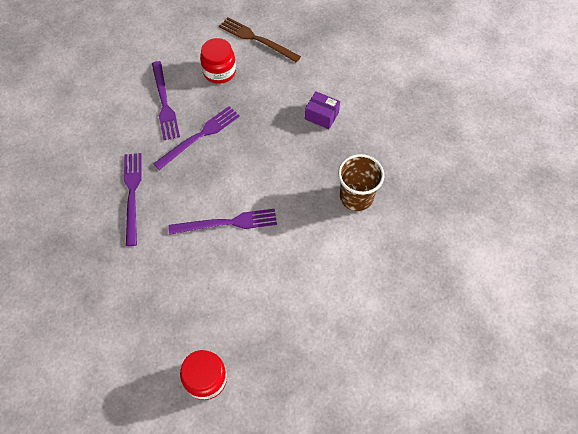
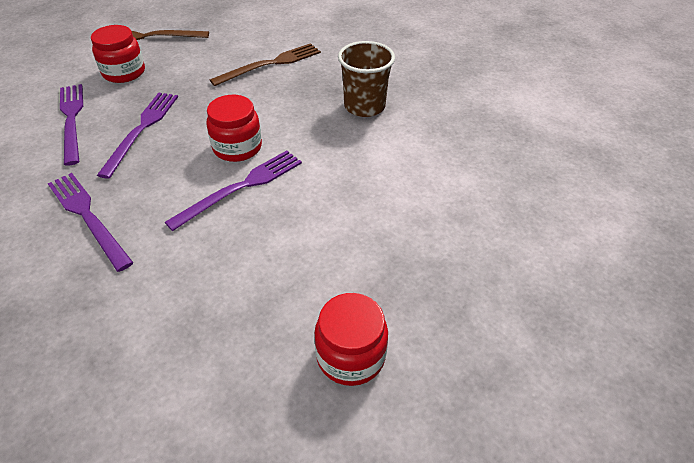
camera: 35 degrees left, 15 degrees down
(164, 103) = (72, 120): purple fork -> purple fork turned 150 degrees counterclockwise
(247, 187) = (237, 147): none -> red jar
(321, 116) = (270, 64): purple box -> brown fork

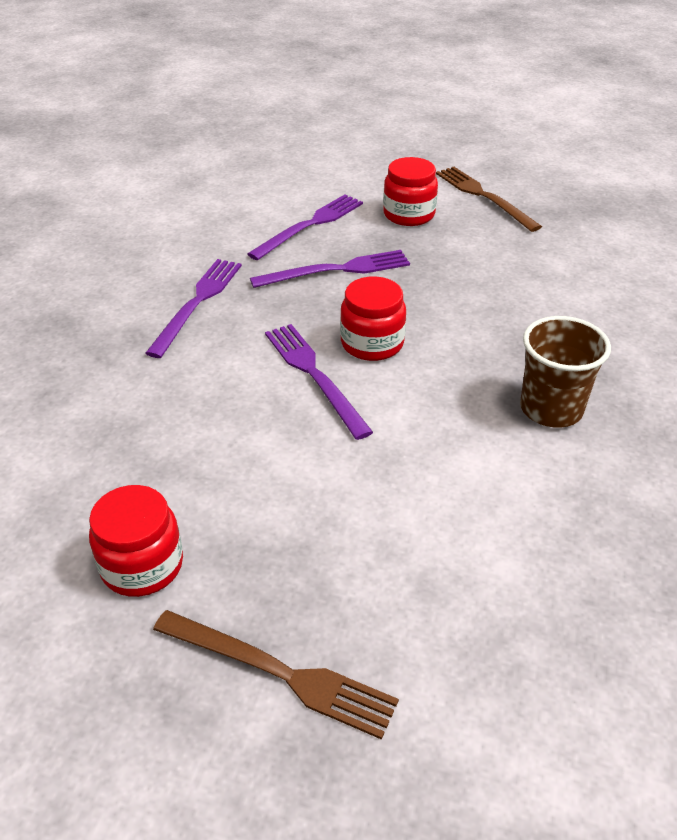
camera: 60 degrees right, 5 degrees down
(241, 187) = (314, 375): purple fork -> purple fork turned 135 degrees counterclockwise
(270, 64) = (541, 297): brown fork -> brown fork (280, 673)

